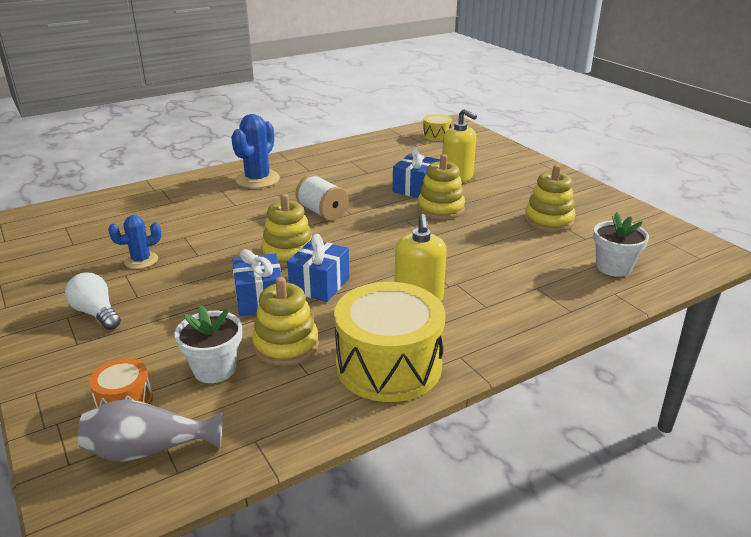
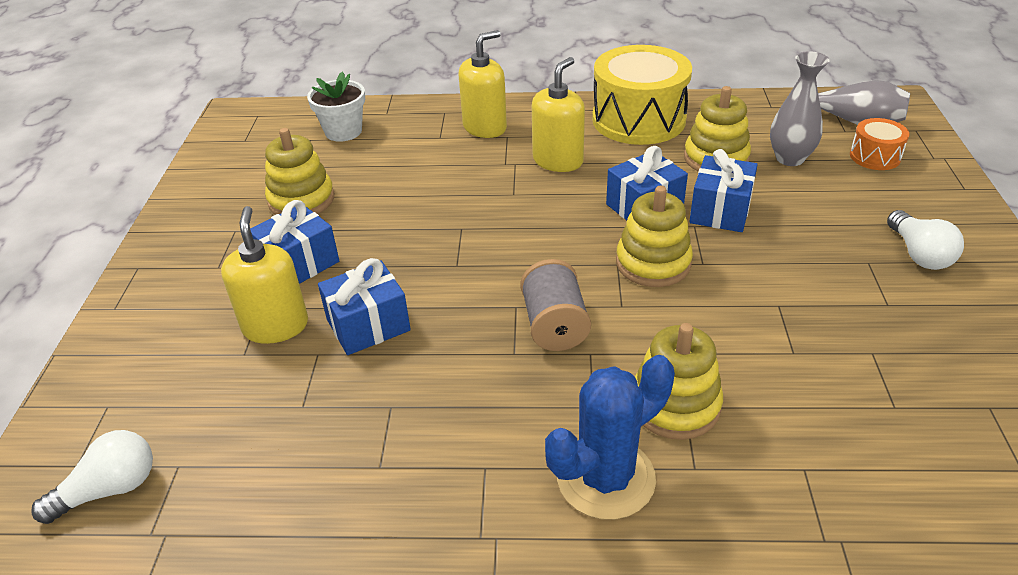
camera: 145 degrees left, 10 degrees up
(141, 260) = (865, 323): blue cactus -> none
(214, 369) = (789, 158): white flower pot -> grey vase
(322, 212) = (554, 325): white spool -> grey spool
(436, 135) = (109, 489): yellow drum -> white light bulb
(440, 209) = (390, 267): yellow stacking toy -> yellow stacking toy (675, 404)
(490, 197) = (299, 263): none -> blue gift
(515, 308) = (485, 127): none -> yellow soap dispenser

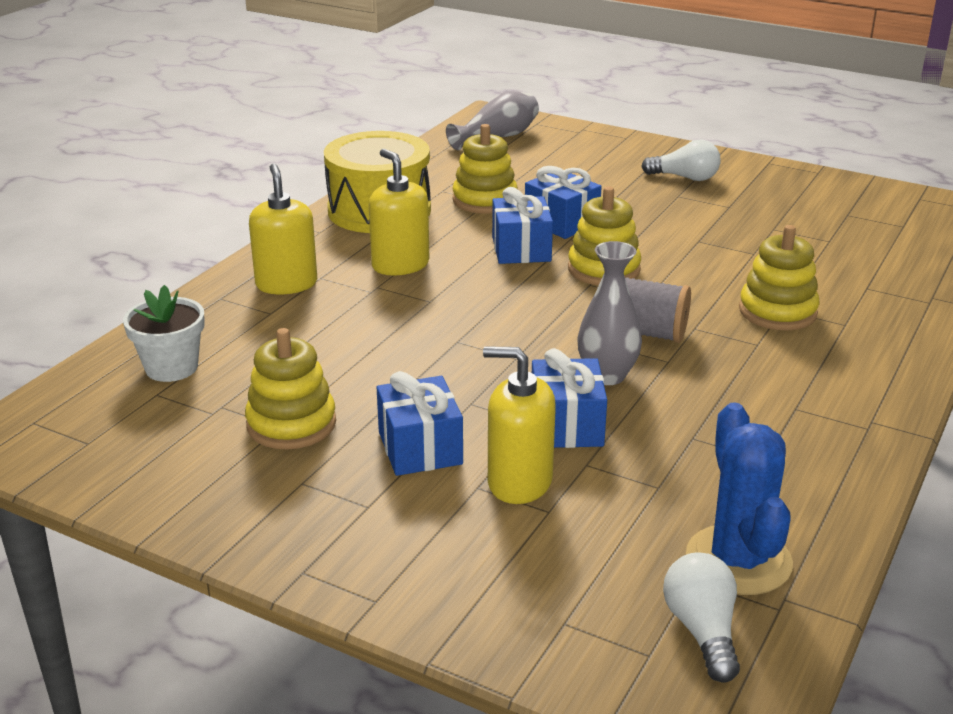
camera: 65 degrees left, 10 degrees down
(605, 478) = (836, 360): blue cactus -> blue cactus (738, 560)
(789, 158) = (520, 175): grey vase -> grey vase (607, 375)
(875, 156) = (554, 148): orange drum -> none

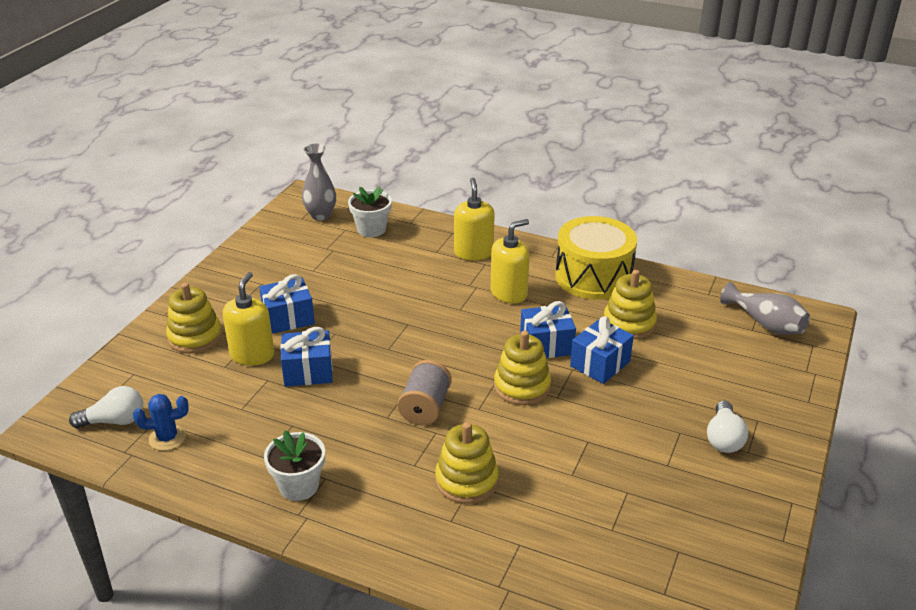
camera: 85 degrees right, 5 degrees up
(286, 284) = (473, 252): yellow soap dispenser -> yellow soap dispenser turned 75 degrees counterclockwise
(291, 424) = (314, 273): yellow stacking toy -> yellow stacking toy (195, 337)
(607, 375) = (366, 388): grey vase -> grey vase (320, 215)
(738, 560) = (167, 438): blue cactus -> blue cactus, size x0.60
(816, 428) = (299, 486): none -> white flower pot

